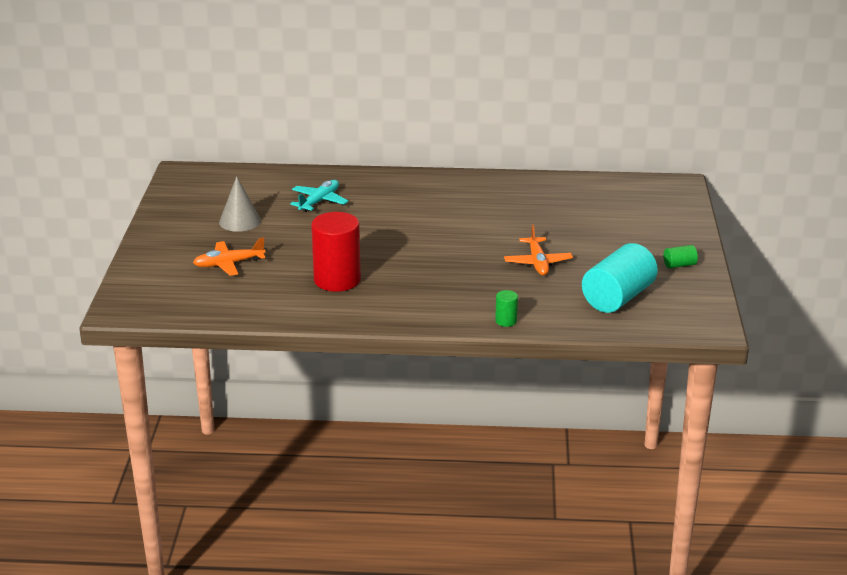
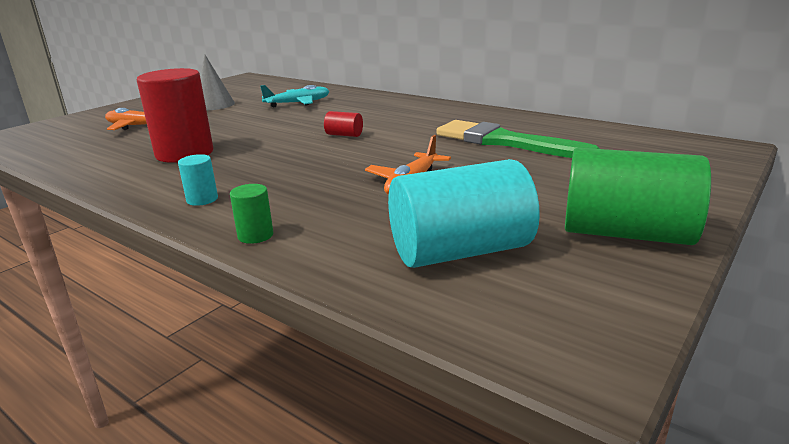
camera: 35 degrees right, 5 degrees down
(425, 231) = (344, 135): none -> red cylinder
(430, 310) = (202, 199): none -> turquoise cylinder
(548, 210) = (505, 142): none -> green brush
(679, 265) = (626, 233): green cylinder -> green cylinder, size x2.28

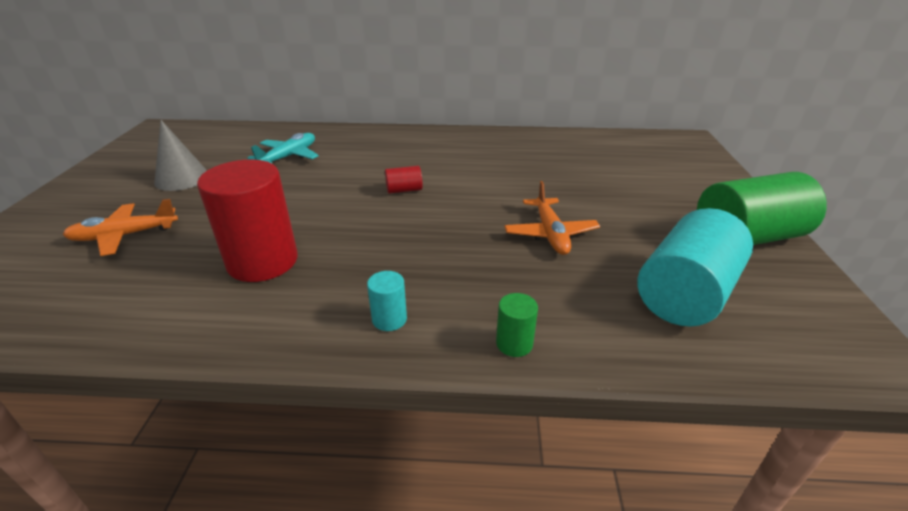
camera: 35 degrees left, 10 degrees up
(505, 142) = (551, 166): green brush -> none

